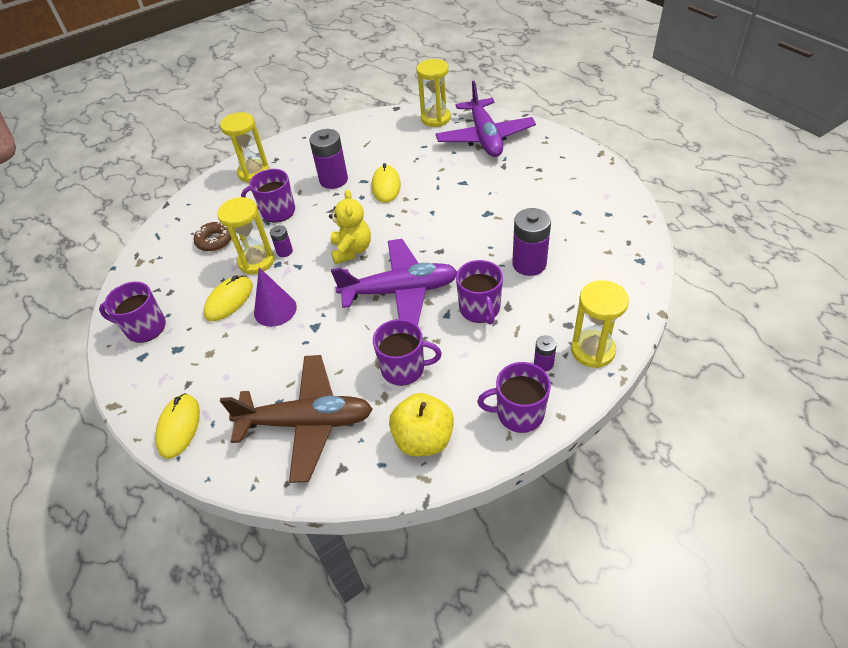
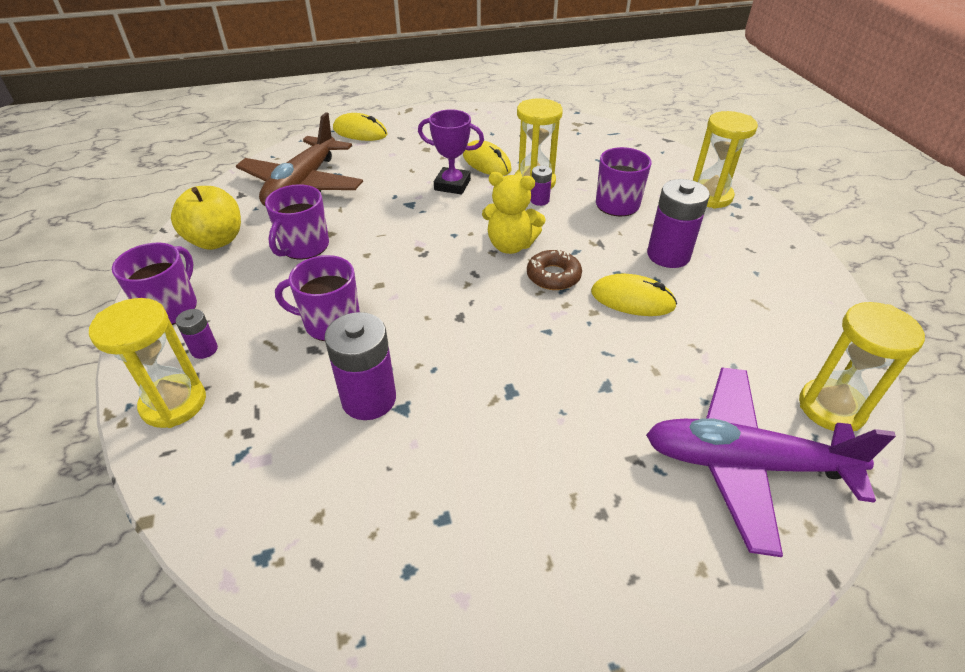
camera: 105 degrees right, 5 degrees down
(145, 328) = (483, 123): purple mug -> none
(215, 240) = (586, 162): brown donut -> brown donut (553, 276)
(275, 310) = (452, 185): purple cone -> purple trophy
(400, 291) = (413, 267): purple plane -> none

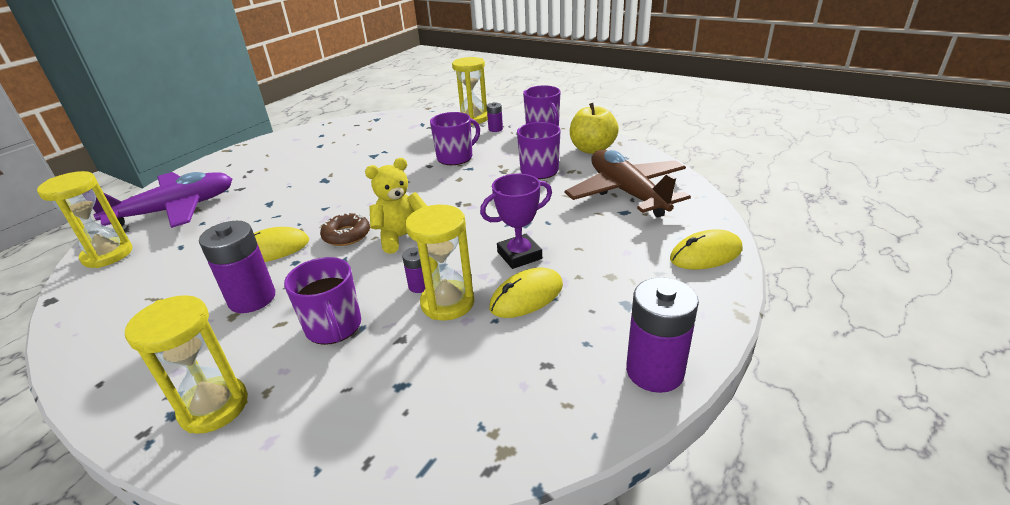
camera: 140 degrees right, 10 degrees down
(369, 399) = (393, 150): purple battery -> purple battery (654, 371)
(486, 162) = (526, 296): yellow mouse -> yellow mouse turned 45 degrees counterclockwise

